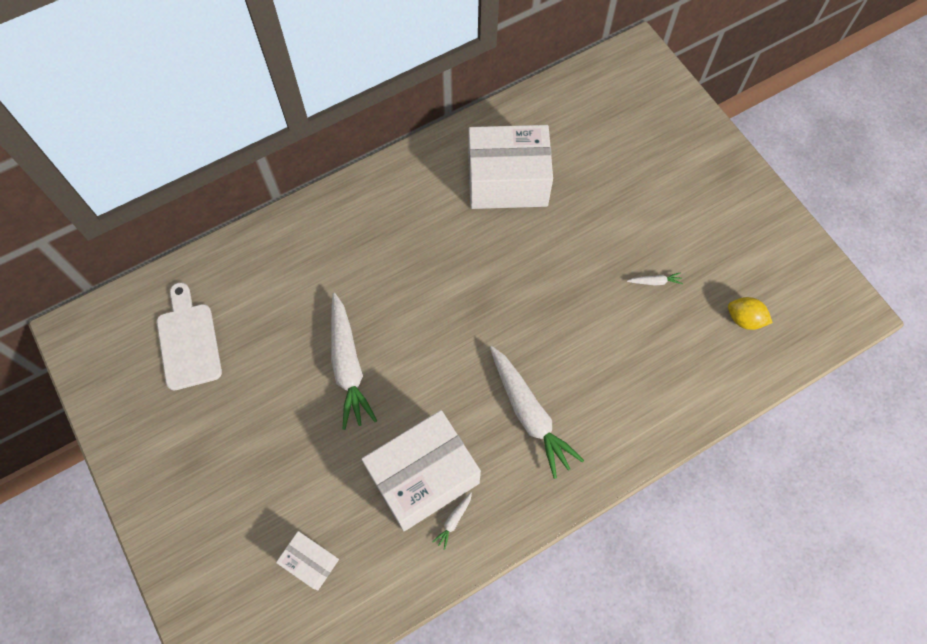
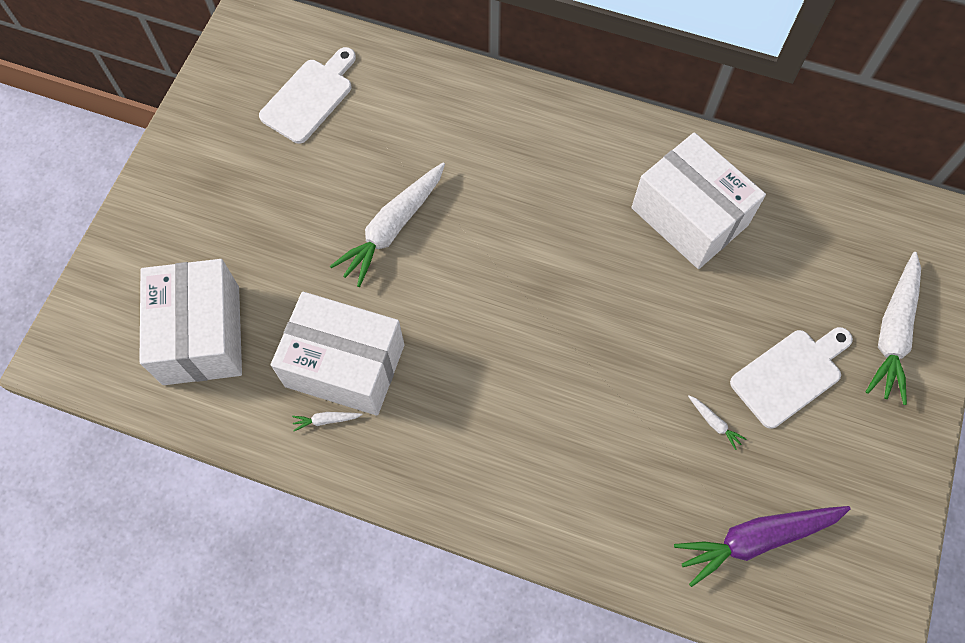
camera: 50 degrees right, 0 degrees up
(310, 562) = (201, 335): white box -> white box, size x2.06
(529, 414) = (478, 409): white carrot -> white carrot (892, 332)
(659, 215) = (790, 375): none -> white cutting board
(744, 319) = (756, 539): yellow lemon -> purple carrot

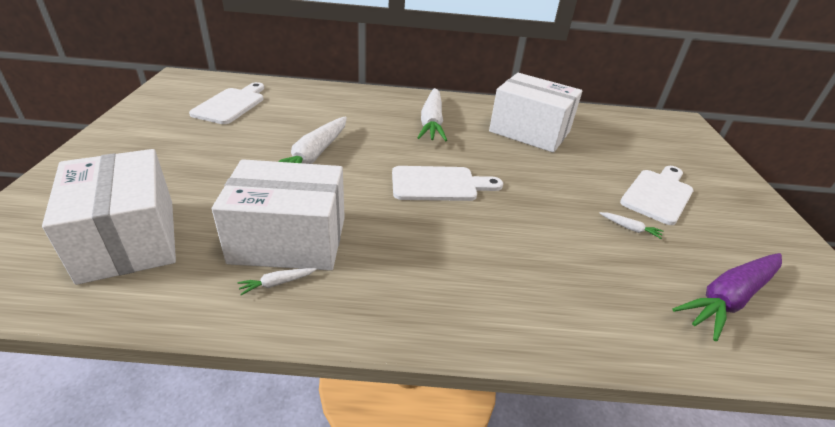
camera: 20 degrees left, 30 degrees down
(524, 307) = (439, 184): none -> white cutting board
(892, 332) = (700, 166): white carrot -> white carrot (431, 122)

